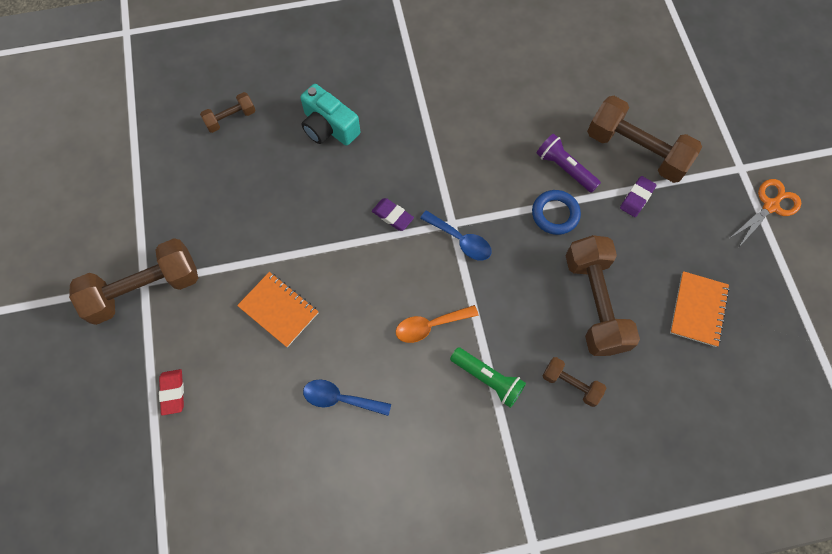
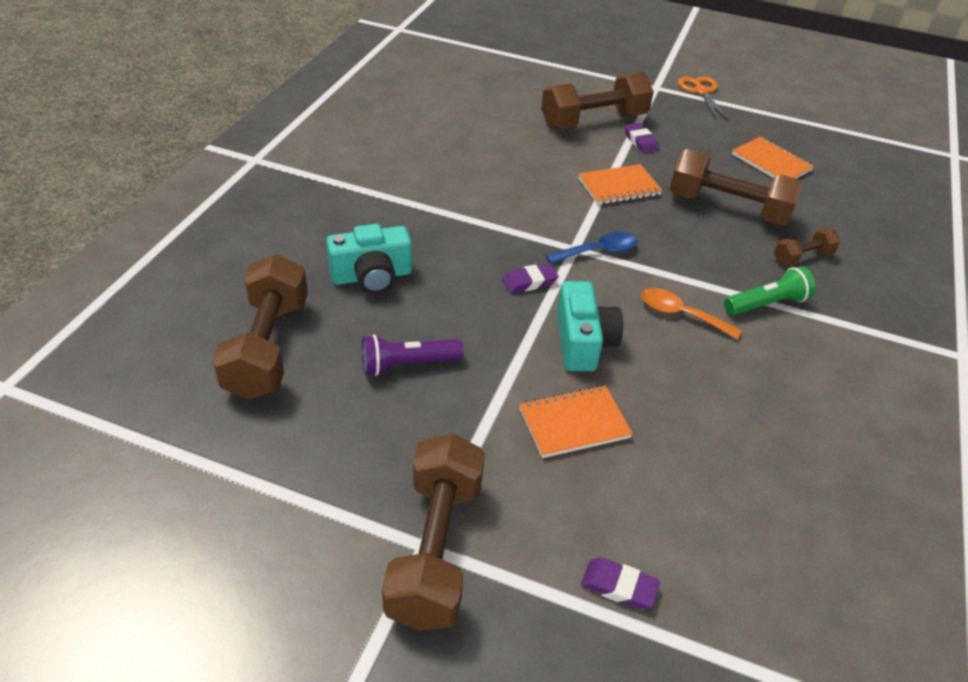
camera: 60 degrees left, 25 degrees down
(173, 392) = (619, 586): red eraser -> purple eraser
(231, 118) = (267, 347): brown dumbbell -> brown dumbbell, size x1.98
(340, 398) = (726, 422): blue spoon -> none
(356, 278) = (583, 342): none -> turquoise camera
(430, 325) = (681, 314): orange spoon -> orange spoon turned 105 degrees clockwise
(555, 214) = (619, 187): blue ring -> orange notebook
(564, 168) = (576, 161): purple flashlight -> purple flashlight (407, 364)

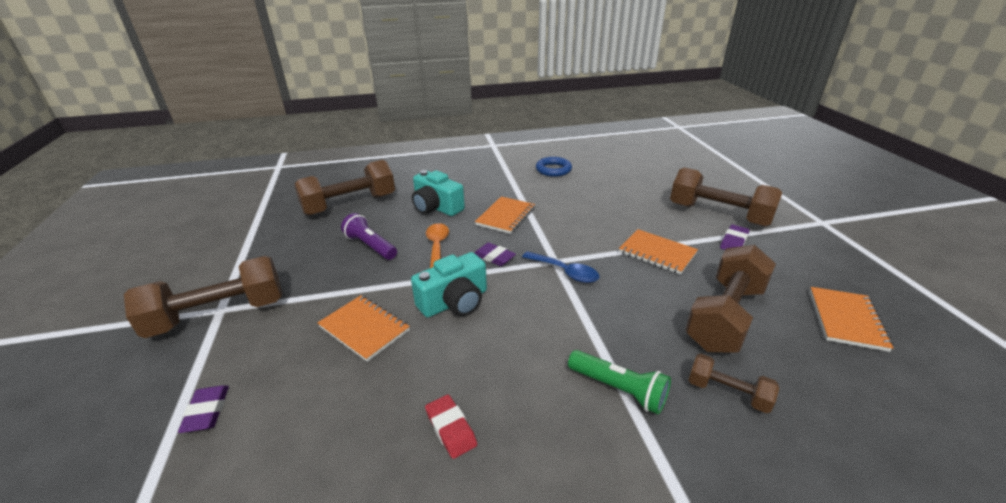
camera: 60 degrees right, 10 degrees down
(388, 153) = (553, 170): none -> blue ring
(455, 237) = (505, 216): none -> orange notebook
(681, 314) = (540, 339): orange spoon -> orange spoon (437, 246)
(701, 91) = (869, 244): orange scissors -> none
(728, 208) = (725, 316): brown dumbbell -> brown dumbbell turned 45 degrees clockwise
(750, 413) = (451, 428): none -> red eraser

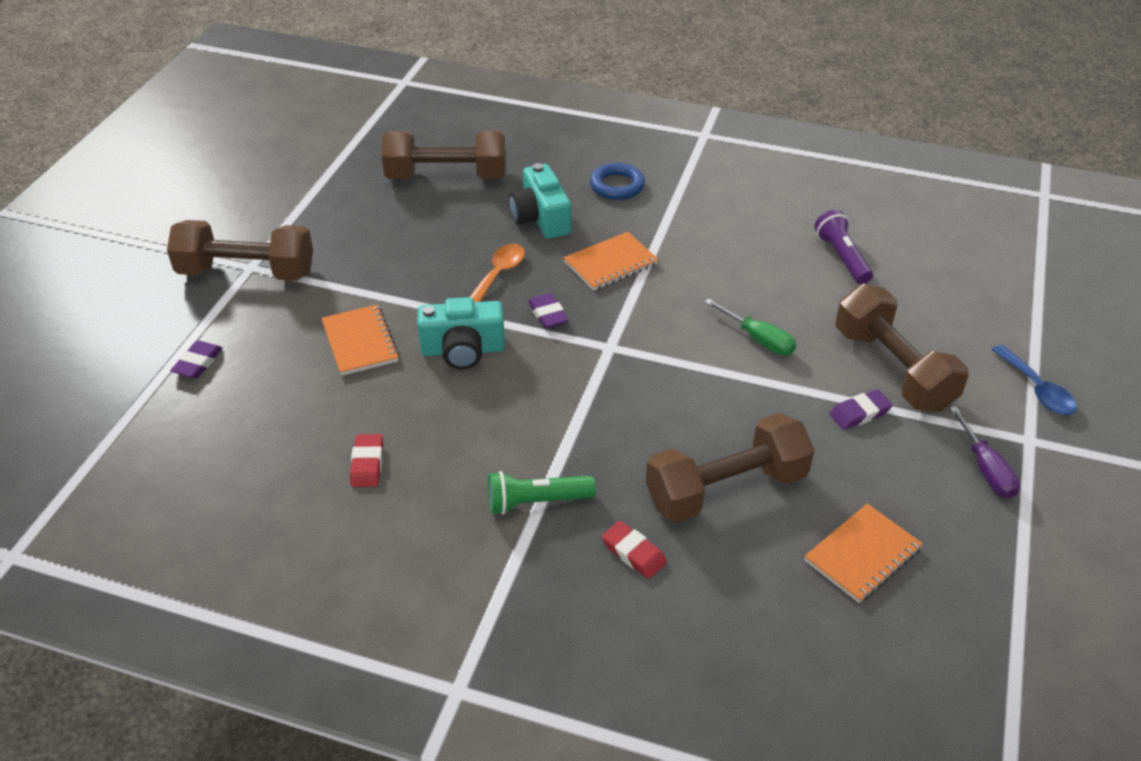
camera: 30 degrees right, 10 degrees up
(370, 246) = (429, 246): purple flashlight -> purple flashlight (842, 257)
(553, 170) = (745, 211): blue ring -> blue ring (617, 186)
(565, 272) = (607, 365): blue spoon -> blue spoon (1036, 389)
(619, 389) = (536, 502): green flashlight -> green flashlight turned 105 degrees clockwise
(635, 225) = (759, 339): none -> green screwdriver
(657, 253) = (741, 387): orange notebook -> none
(727, 393) = (633, 553): brown dumbbell -> red eraser
(828, 244) = (986, 469): none -> purple screwdriver

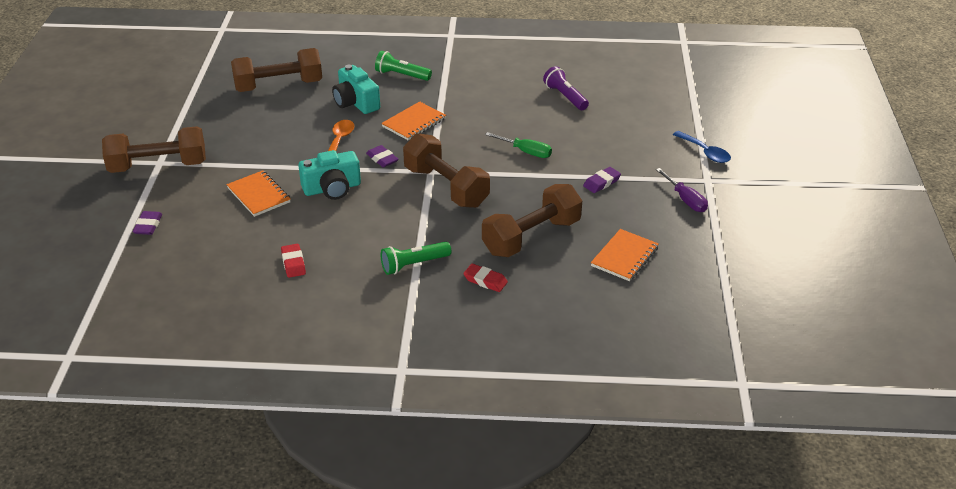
camera: 15 degrees left, 5 degrees down
(617, 186) = (401, 75): blue ring -> green flashlight
(893, 369) = (615, 155): brown dumbbell -> brown dumbbell (446, 187)

